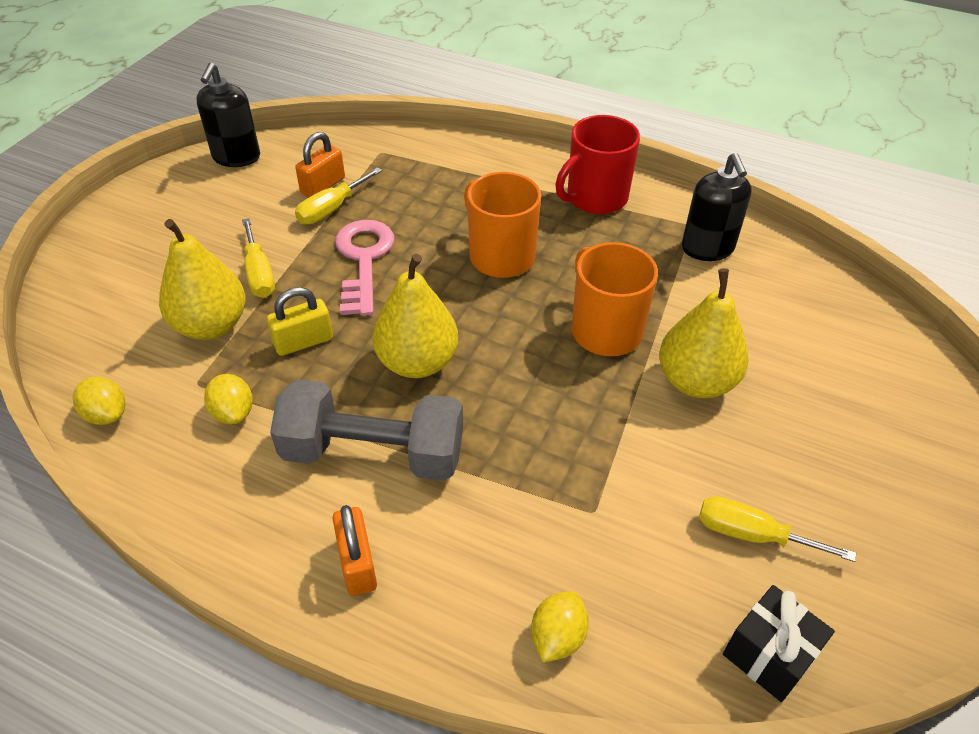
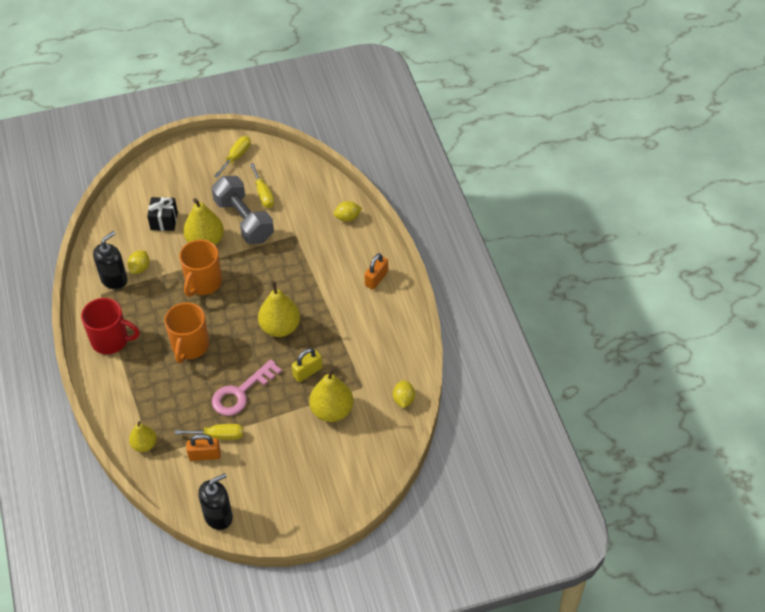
camera: 130 degrees left, 5 degrees up
(233, 412) = (361, 362): yellow lemon -> yellow lemon (140, 268)
(259, 274) = (288, 423): yellow screwdriver -> yellow screwdriver (236, 157)
(303, 341) = (307, 372): yellow padlock -> yellow padlock turned 60 degrees counterclockwise
(373, 453) = (334, 307): grey dumbbell -> grey dumbbell (244, 220)
(403, 153) = (144, 445): none -> yellow pear
(769, 655) = (303, 172): black gift -> black gift (164, 221)

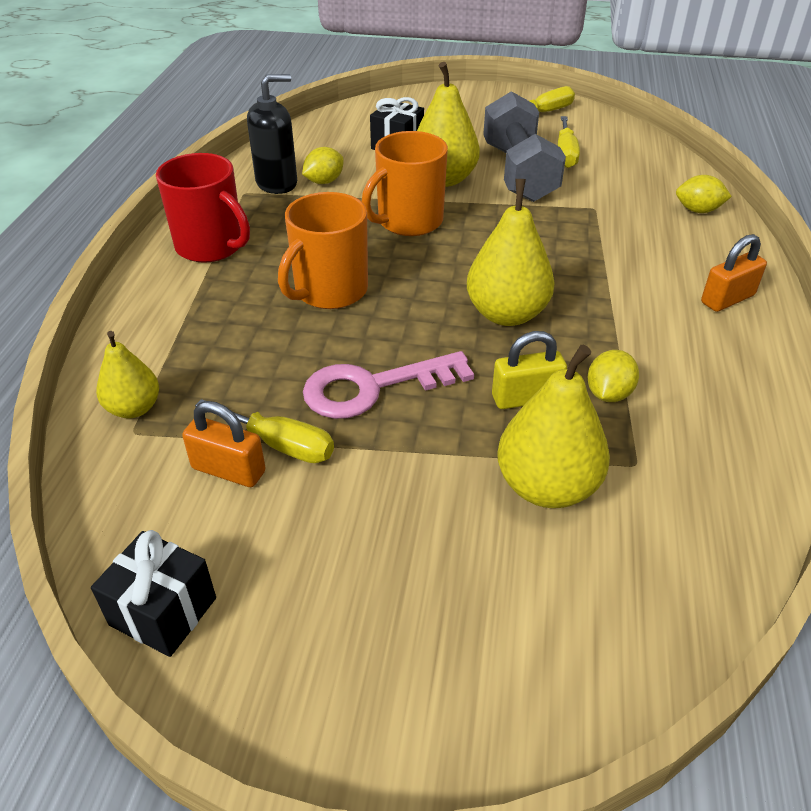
camera: 25 degrees right, 10 degrees down
(218, 516) = (163, 611): black soap dispenser -> black gift
(403, 400) = (731, 526): yellow lemon -> yellow lemon (608, 394)

